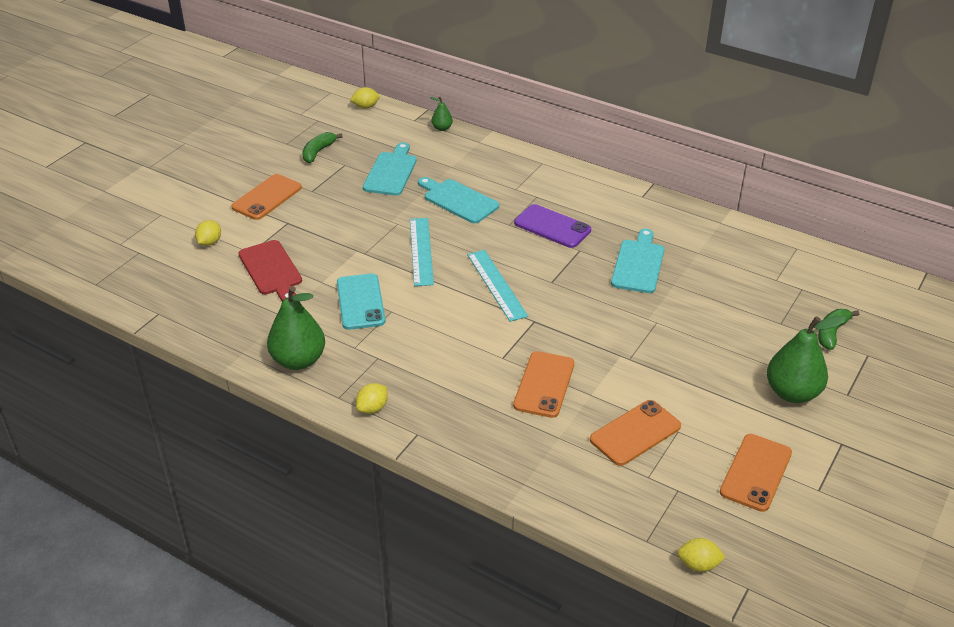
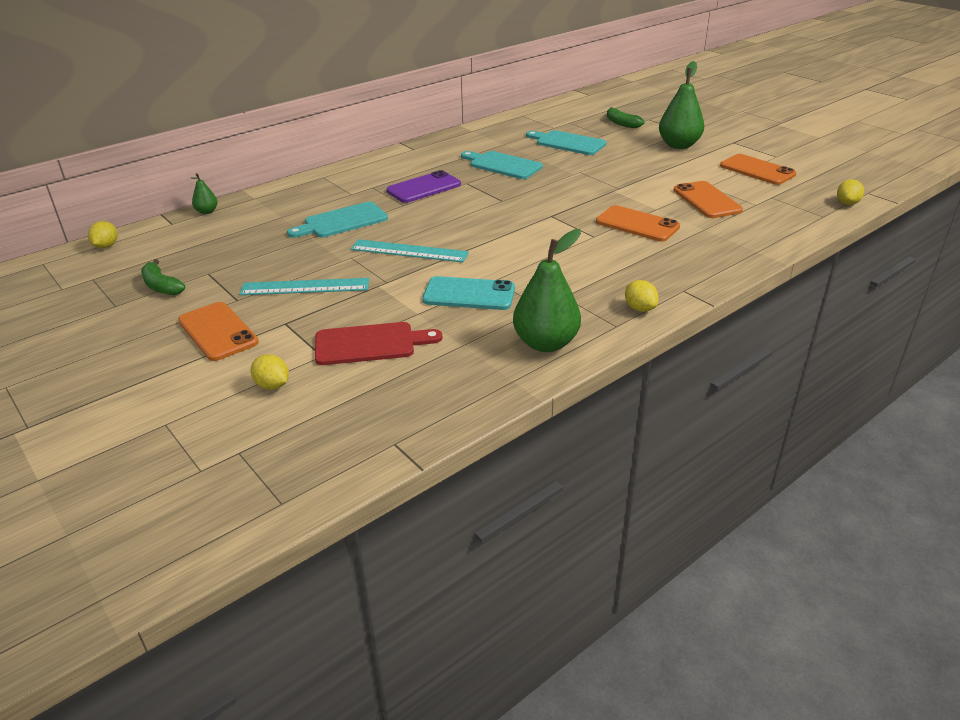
camera: 70 degrees left, 5 degrees down
(391, 172) = (254, 248): turquoise cutting board -> turquoise cutting board (568, 143)
(496, 285) = (489, 223): turquoise ruler -> turquoise ruler (305, 287)

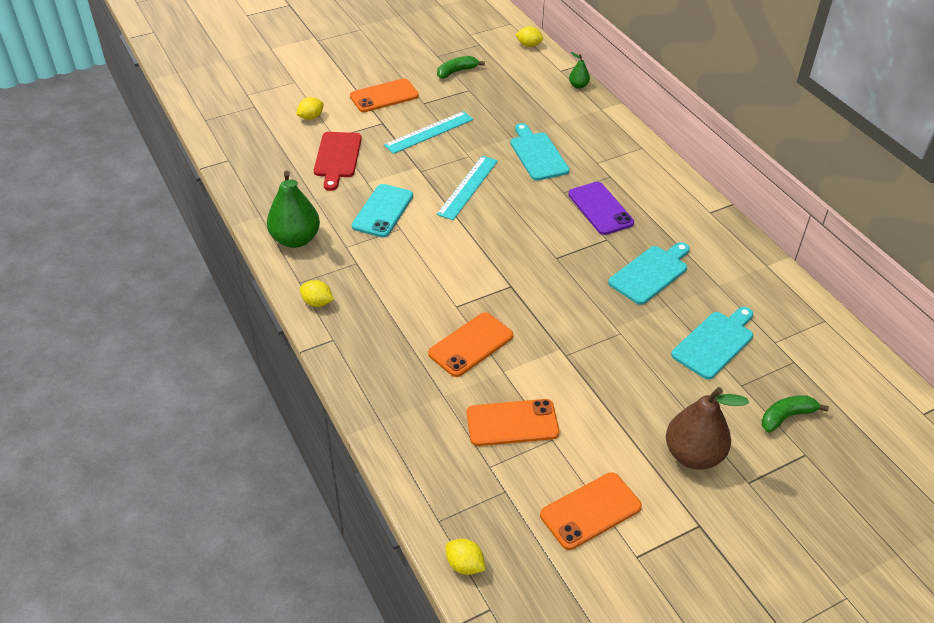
camera: 100 degrees right, 10 degrees up
(305, 287) = (429, 132): turquoise ruler -> turquoise ruler turned 45 degrees clockwise
(639, 308) = (317, 302): yellow lemon -> yellow lemon turned 45 degrees clockwise
(679, 145) = (693, 455): green pear -> brown pear

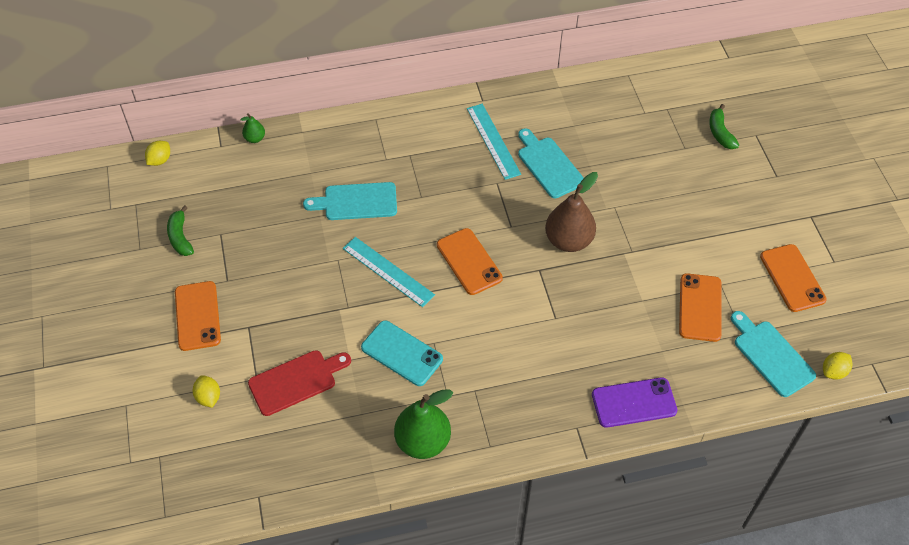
camera: 75 degrees left, 10 degrees up
(317, 302) = (523, 434): yellow lemon -> none
(337, 157) = (296, 381): red cutting board -> red cutting board turned 45 degrees counterclockwise
(429, 132) = (283, 286): turquoise ruler -> turquoise ruler (493, 141)
(470, 344) = (606, 317): orange phone -> orange phone (469, 262)
(600, 208) = (454, 175): purple phone -> purple phone (634, 403)
(693, 455) = (748, 199): brown pear -> brown pear (568, 240)
(714, 343) = (638, 149): turquoise cutting board -> turquoise cutting board (771, 355)

